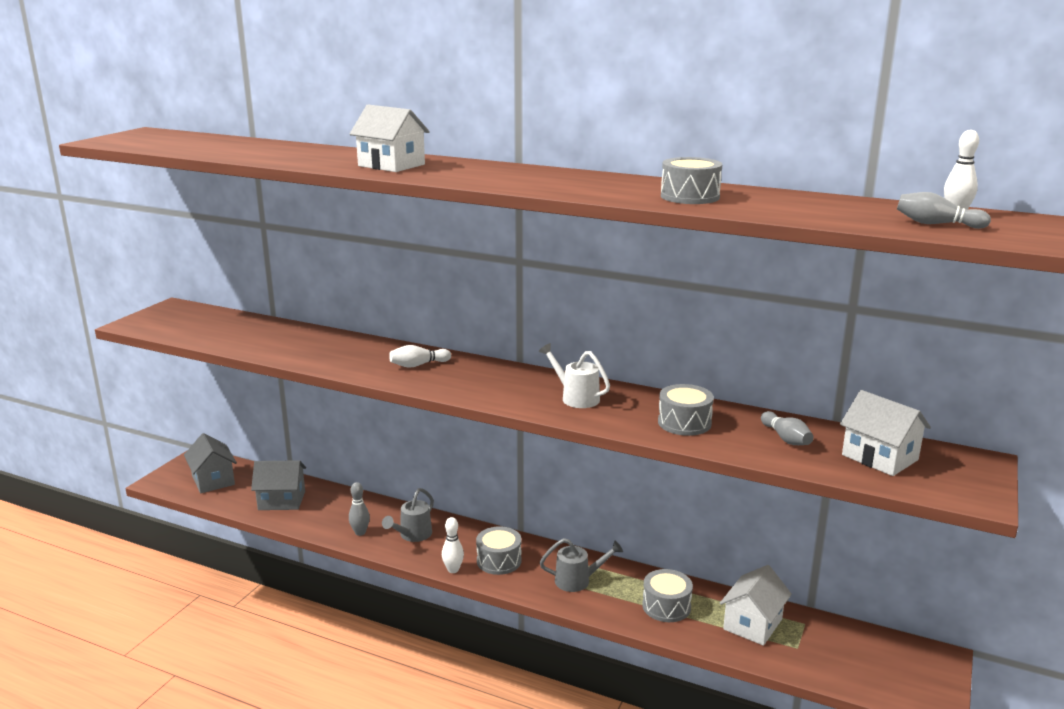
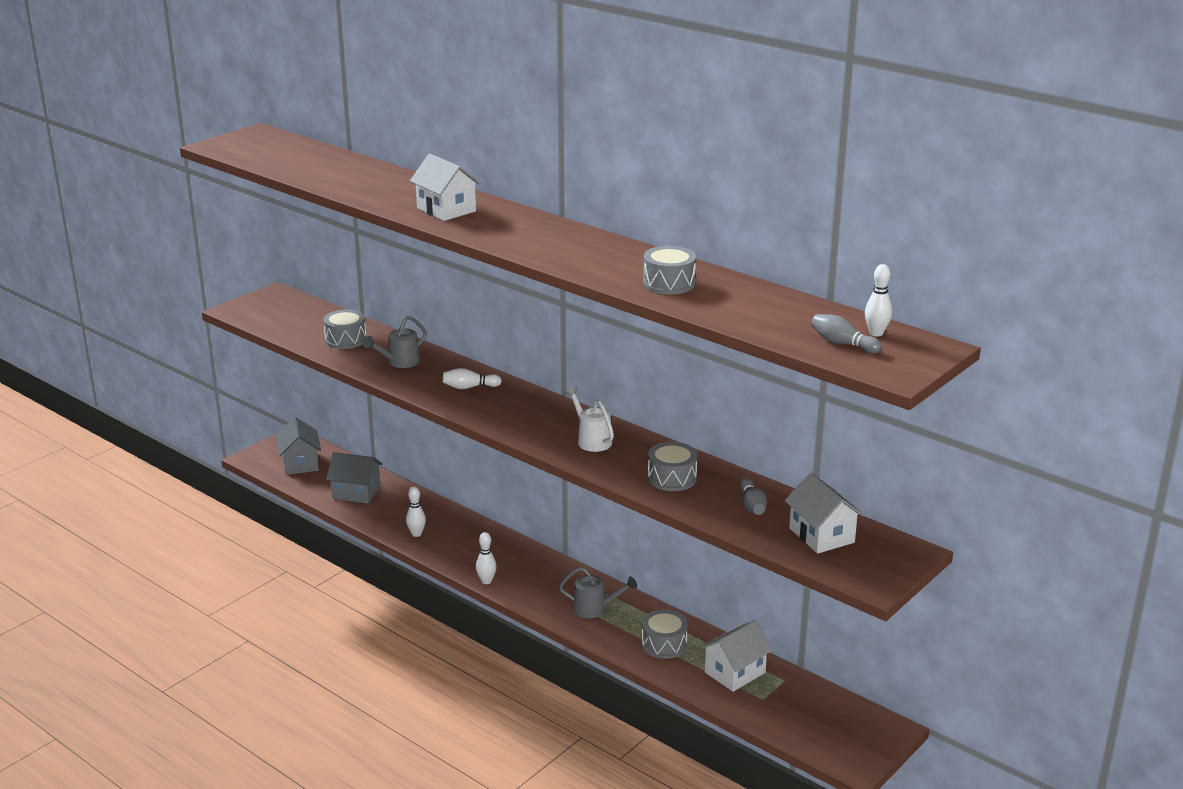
camera: 15 degrees right, 5 degrees up
(360, 532) = (416, 534): grey bowling pin -> white bowling pin
(412, 535) = (463, 544): grey watering can -> grey watering can (399, 362)
(499, 561) = (531, 579): grey drum -> grey drum (345, 339)

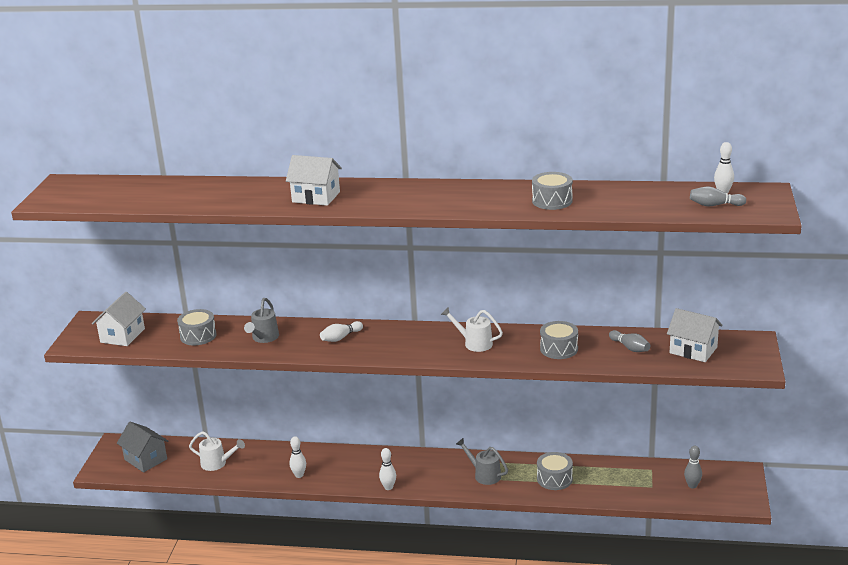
camera: 30 degrees left, 0 degrees up
(356, 492) = (217, 463): grey house -> white watering can
(595, 609) = (484, 475): grey watering can -> grey watering can turned 120 degrees counterclockwise
(735, 672) = (617, 478): white house -> white house (122, 335)
(811, 718) = (692, 485): none -> grey bowling pin

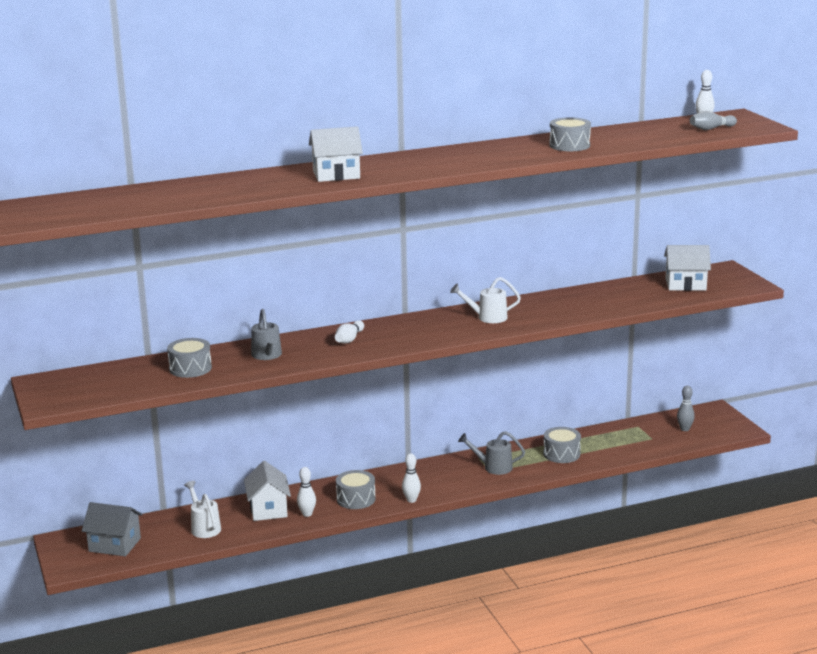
camera: 30 degrees left, 5 degrees down
(122, 335) = (99, 385): white house -> white house (268, 509)
(217, 463) = (204, 527): white watering can -> white watering can turned 105 degrees counterclockwise
(559, 349) = (570, 306): grey drum -> grey drum (356, 499)
(630, 348) = (631, 293): grey bowling pin -> none

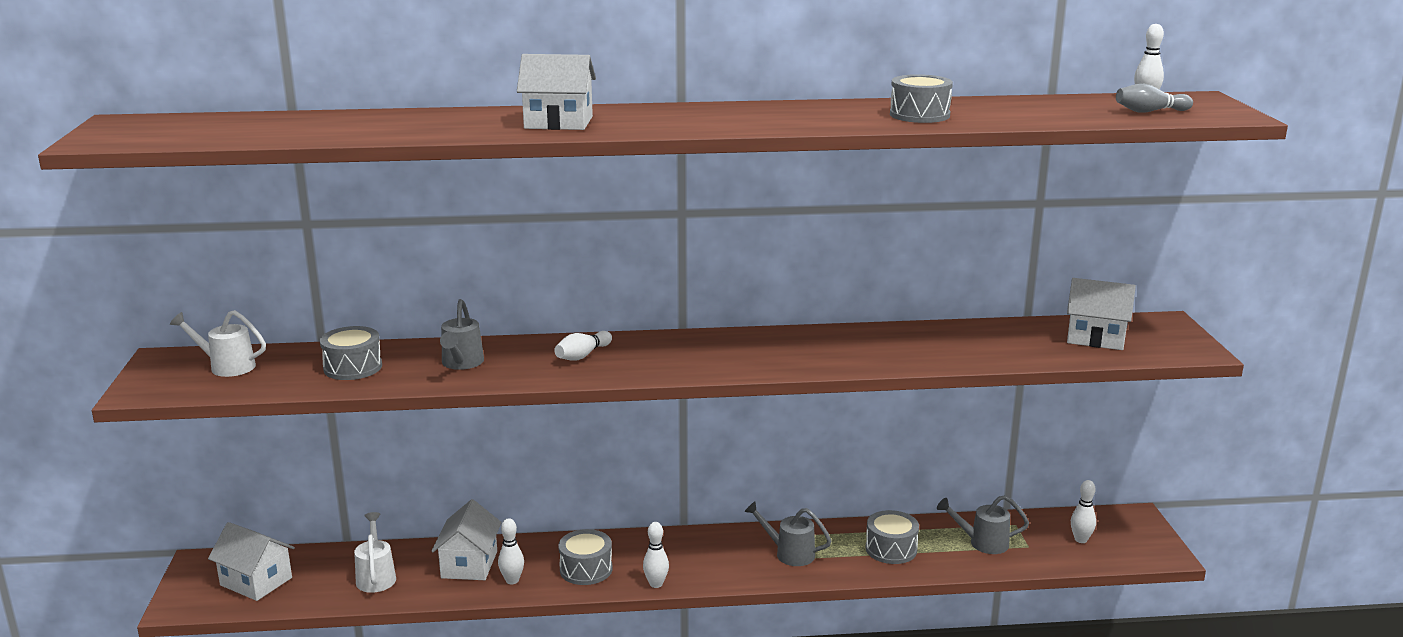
camera: 15 degrees right, 0 degrees up
(114, 545) = (256, 581): grey house -> white house
(487, 317) = (787, 349): white watering can -> white watering can (226, 366)
(621, 441) = (983, 543): none -> grey watering can
(684, 429) = (1080, 540): grey bowling pin -> white bowling pin

